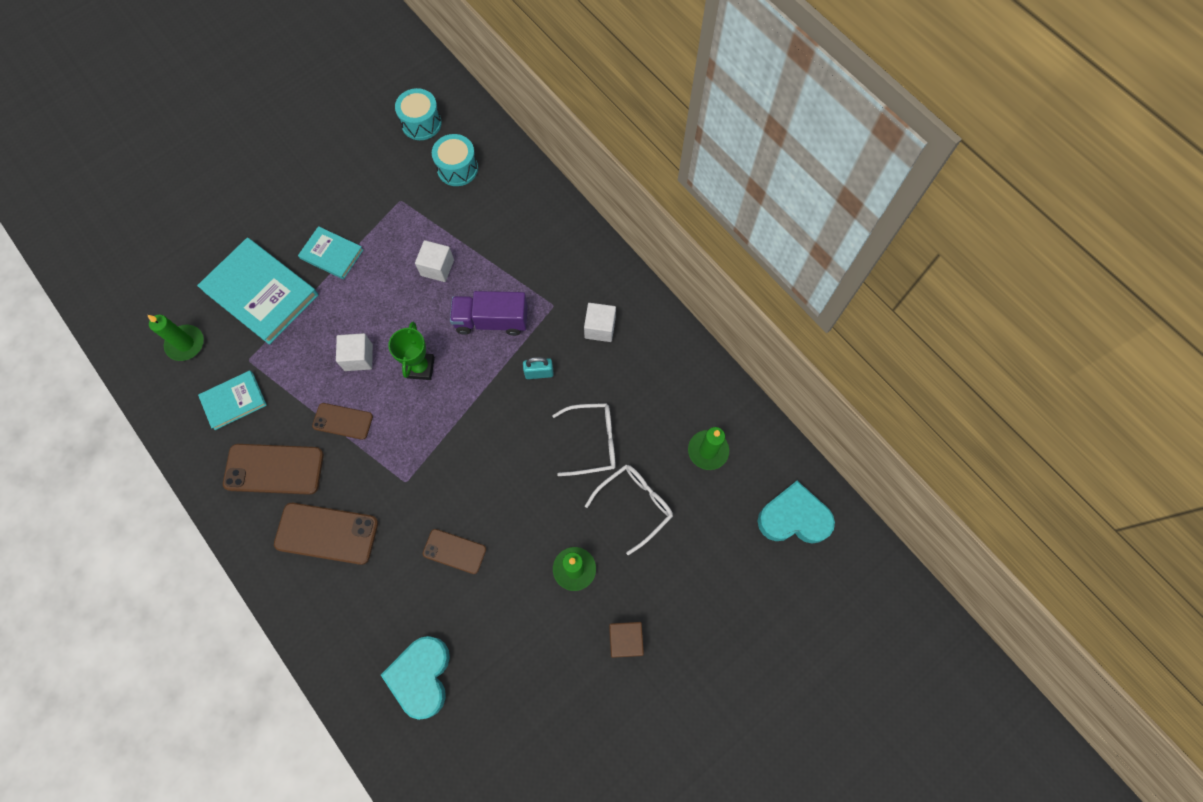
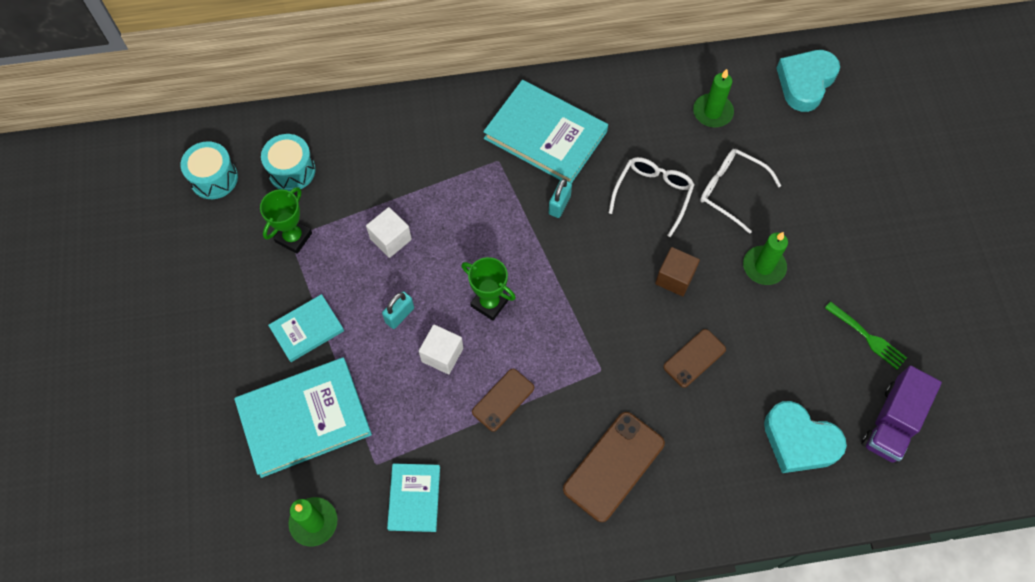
camera: 60 degrees left, 5 degrees down
(274, 469) = (516, 488): brown phone -> none
(376, 310) = (399, 315): none -> turquoise padlock
(402, 202) = (293, 237): none -> green trophy
(491, 321) = (480, 219): purple truck -> purple truck (892, 422)
(553, 694) = (867, 337): none -> green fork
(600, 328) = (545, 135): white cube -> turquoise book
(625, 640) = (847, 258): brown cube -> brown cube (675, 278)
(635, 504) = (730, 191): white glasses -> white glasses turned 45 degrees counterclockwise

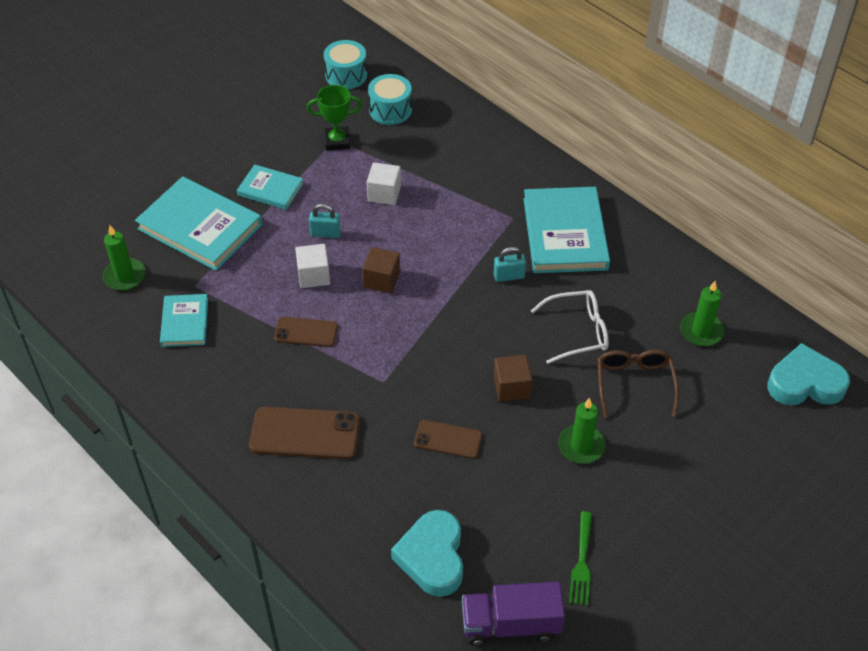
camera: 55 degrees right, 15 degrees down
(414, 498) = (184, 322): turquoise book -> turquoise book turned 60 degrees counterclockwise
(489, 303) = (382, 280): green trophy -> brown cube
(730, 191) = (634, 384): white glasses -> brown glasses

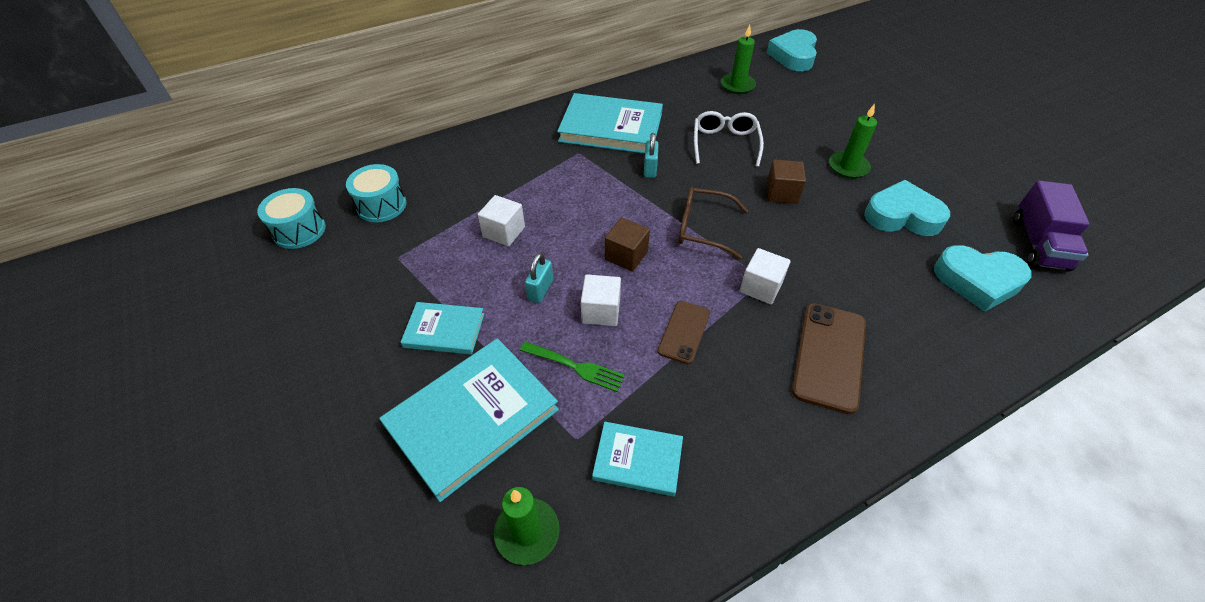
camera: 75 degrees left, 0 degrees up
(270, 189) = (444, 330): turquoise book -> turquoise book turned 60 degrees clockwise
(337, 141) = (401, 256): green trophy -> none
(372, 380) = (760, 287): none -> white cube
(448, 439) = (840, 245): brown phone -> none
(512, 495) = (902, 216): none -> turquoise heart
(581, 562) = (966, 191): green fork -> green fork (575, 367)
(634, 384) = (785, 127): brown glasses -> brown glasses (702, 228)

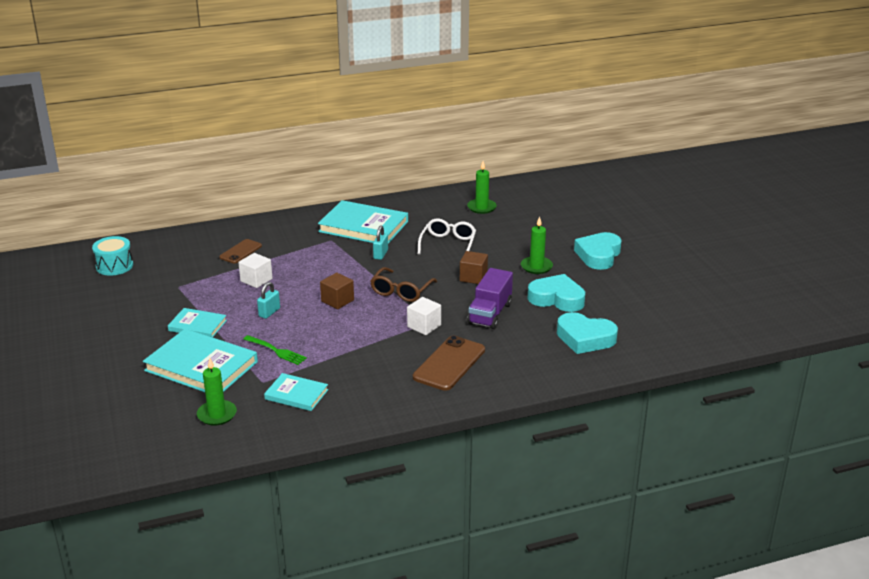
camera: 10 degrees right, 20 degrees down
(381, 205) = (175, 257): turquoise drum -> none
(472, 418) = (201, 366): turquoise book -> turquoise book turned 60 degrees clockwise
(601, 311) = (306, 327): white cube -> none
(684, 332) = (357, 342): brown phone -> brown phone (240, 251)
(702, 228) = (401, 291): brown glasses -> brown glasses turned 90 degrees counterclockwise
(793, 56) = (543, 191): turquoise heart -> turquoise heart (598, 255)
(1038, 243) = (649, 323): purple truck -> purple truck (490, 314)

